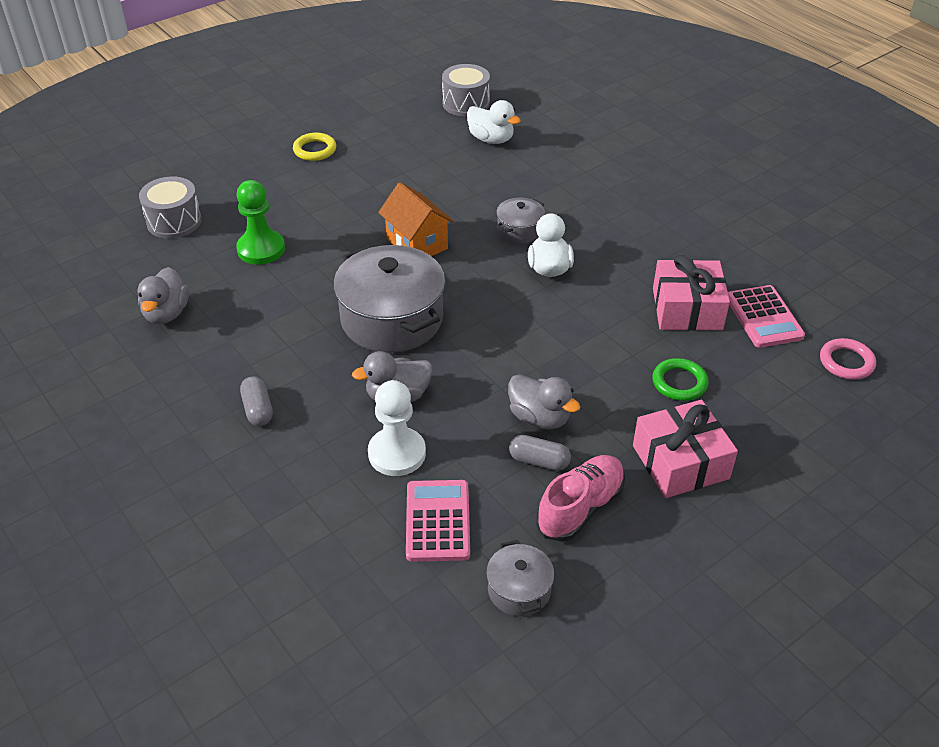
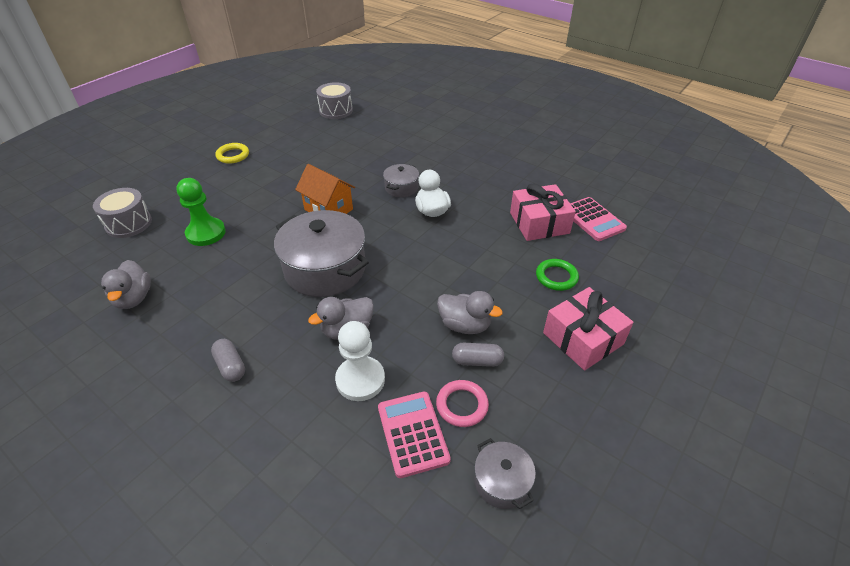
camera: 15 degrees left, 0 degrees up
(491, 139) = (361, 131): white duck -> none
(580, 508) = (523, 393): pink shoe -> none
(846, 362) = (661, 240): pink ring -> pink ring (462, 405)

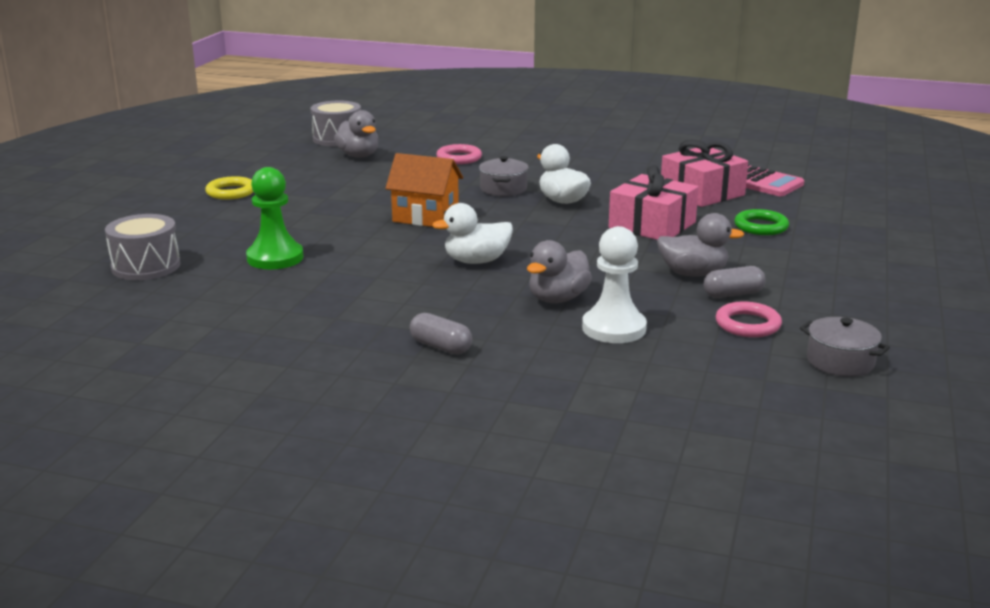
camera: 20 degrees left, 20 degrees down
(134, 298) = (238, 321): grey duck -> grey duck (358, 155)
(325, 269) = (476, 261): grey pot -> white duck
(397, 146) = (459, 158): none -> pink ring
(413, 433) = (714, 351): pink calculator -> none
(583, 338) = (831, 262): pink gift -> pink gift (652, 225)

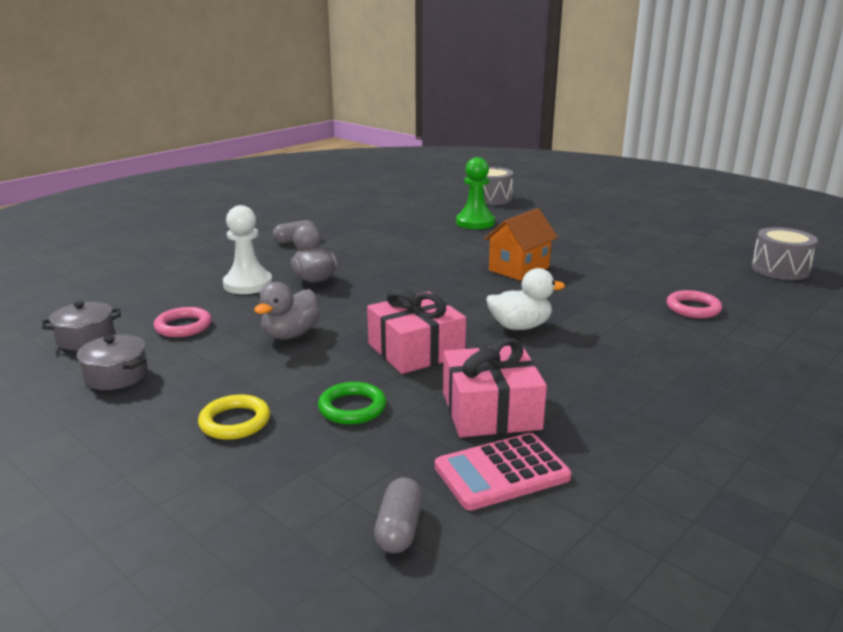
camera: 115 degrees right, 0 degrees up
(231, 192) = (623, 224): yellow ring -> yellow ring (235, 422)
(358, 155) = (714, 270): grey duck -> none
(476, 261) = (409, 269): white duck -> none
(503, 189) = (575, 309): grey pot -> grey pot (116, 376)
(733, 294) = (233, 338): grey capsule -> grey capsule (399, 529)

